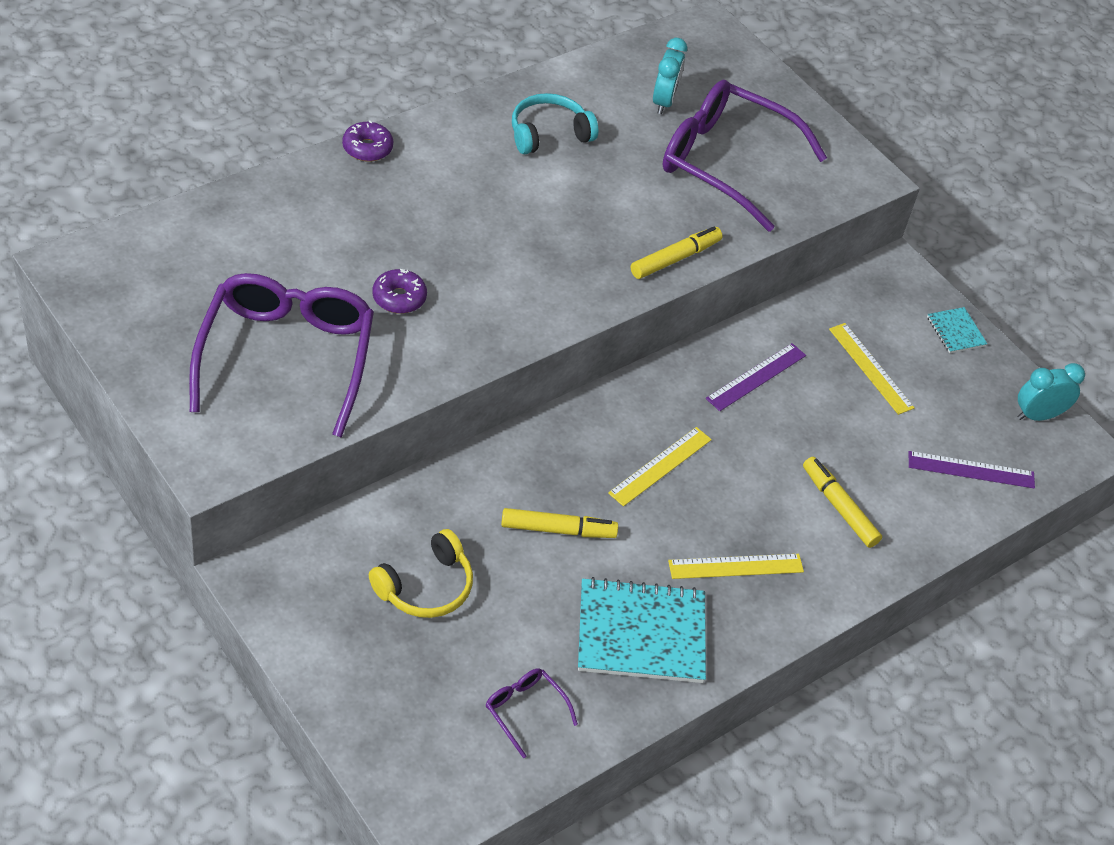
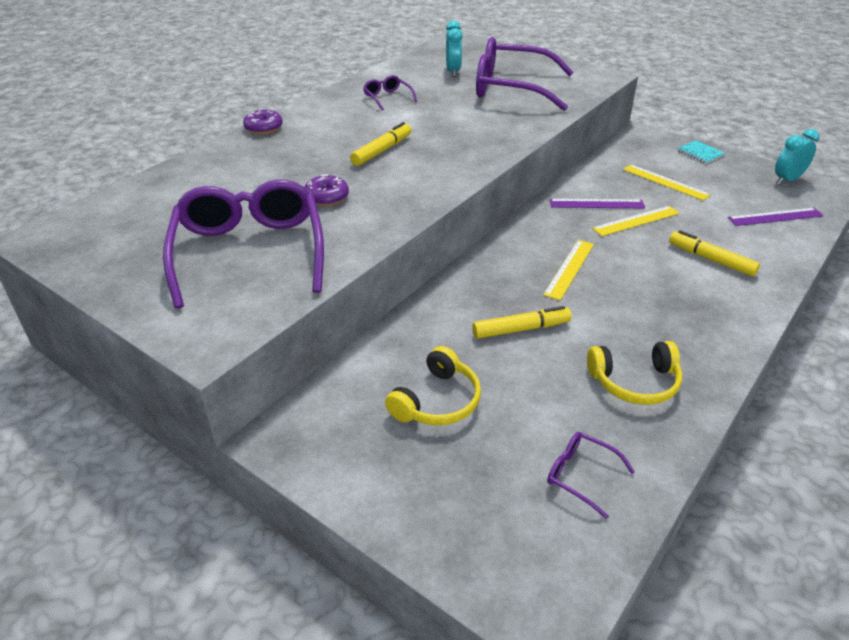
camera: 10 degrees left, 10 degrees down
(548, 133) = (387, 98): turquoise headphones -> purple glasses
(641, 633) = (635, 382): turquoise notebook -> yellow headphones
(675, 259) = (514, 135): yellow marker -> yellow marker (382, 150)
(736, 566) = (670, 315): yellow ruler -> yellow ruler (636, 221)
(756, 377) = (596, 204): purple ruler -> purple ruler turned 60 degrees clockwise

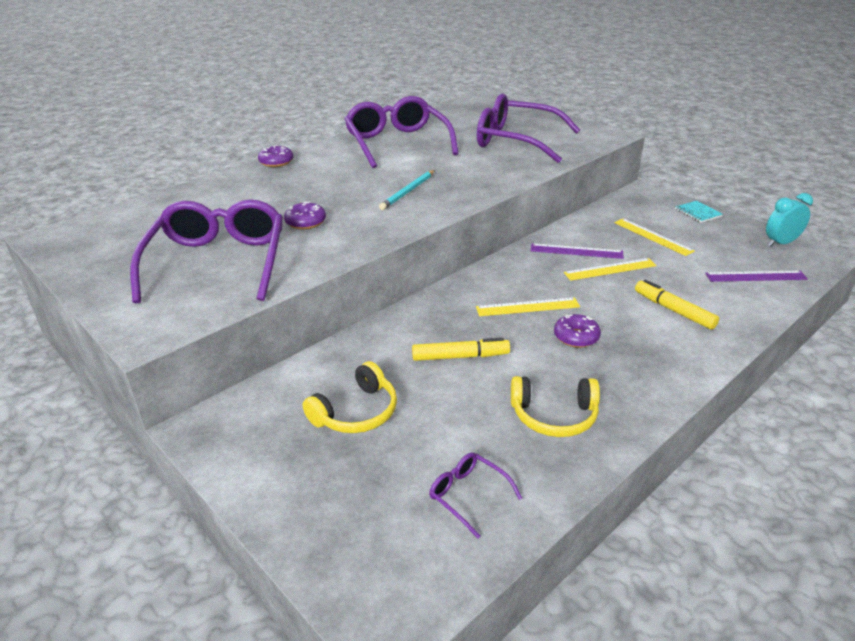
camera: 10 degrees right, 5 degrees down
(382, 150) = (372, 187): yellow marker -> none
(387, 98) = (397, 143): purple glasses -> purple glasses, size x2.35
(422, 154) = (408, 192): none -> turquoise pencil
(453, 71) = (467, 124): turquoise clock -> none
(569, 269) = (527, 307): yellow ruler -> yellow ruler turned 45 degrees clockwise
(627, 297) = (576, 337): none -> purple donut

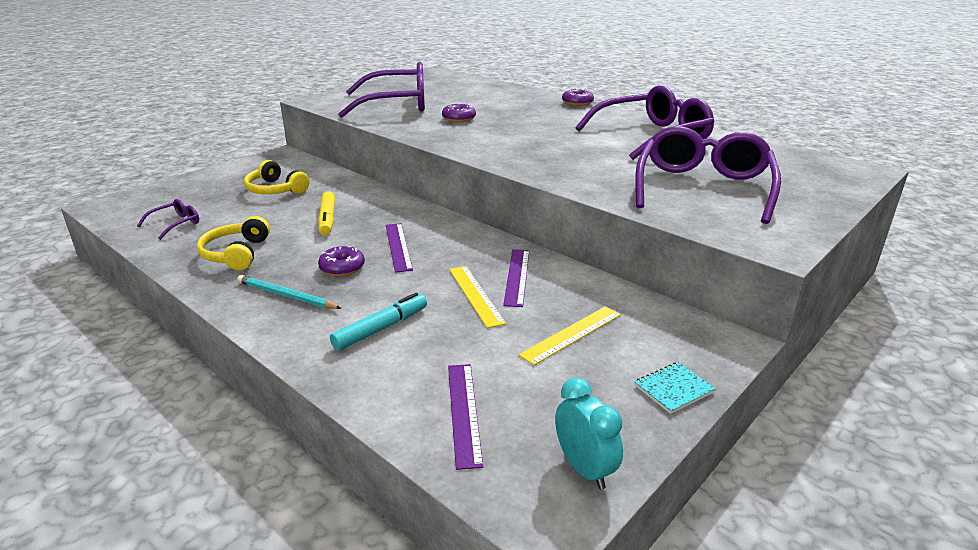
camera: 85 degrees right, 5 degrees down
(408, 192) = (526, 145): turquoise pencil -> turquoise pencil (286, 296)
(527, 307) = (398, 246): yellow ruler -> purple ruler
(673, 310) = (381, 328): yellow marker -> turquoise marker

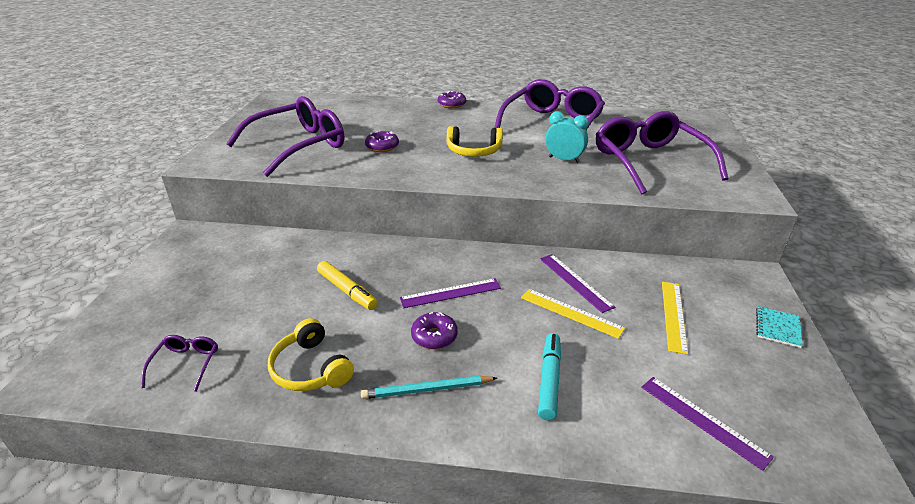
camera: 35 degrees left, 5 degrees up
(275, 190) = (243, 278): yellow headphones -> yellow headphones (474, 151)
(398, 246) = (450, 293): purple ruler -> purple ruler turned 60 degrees counterclockwise
(584, 468) = (818, 418): turquoise clock -> turquoise clock (564, 160)

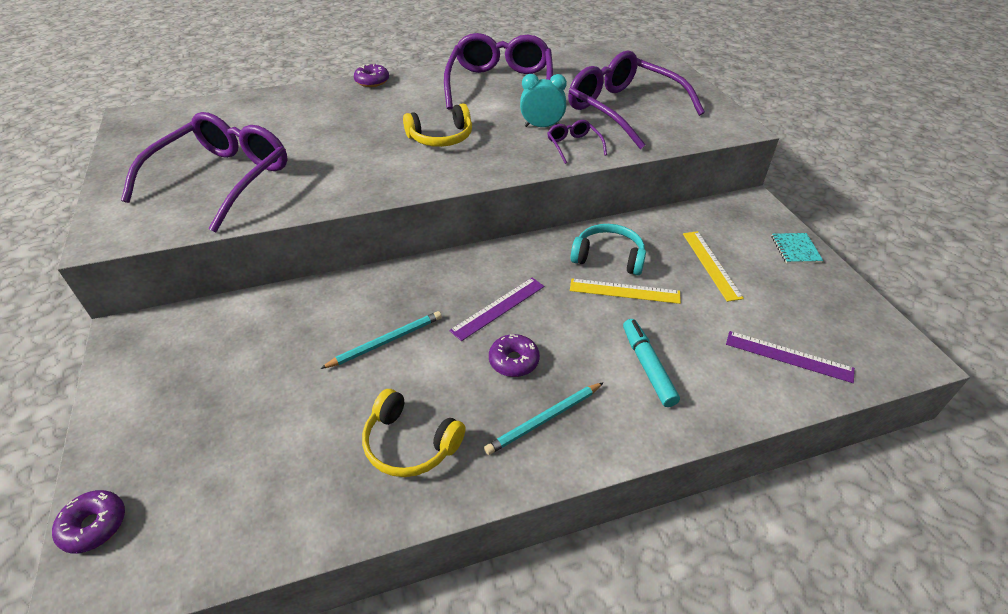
camera: 25 degrees left, 10 degrees up
(186, 364) = (259, 495): purple glasses -> purple glasses (573, 146)
(347, 290) = (386, 341): yellow marker -> turquoise pencil
(382, 147) = (331, 156): purple donut -> purple donut (94, 525)
(575, 282) = (608, 257): purple ruler -> turquoise headphones

